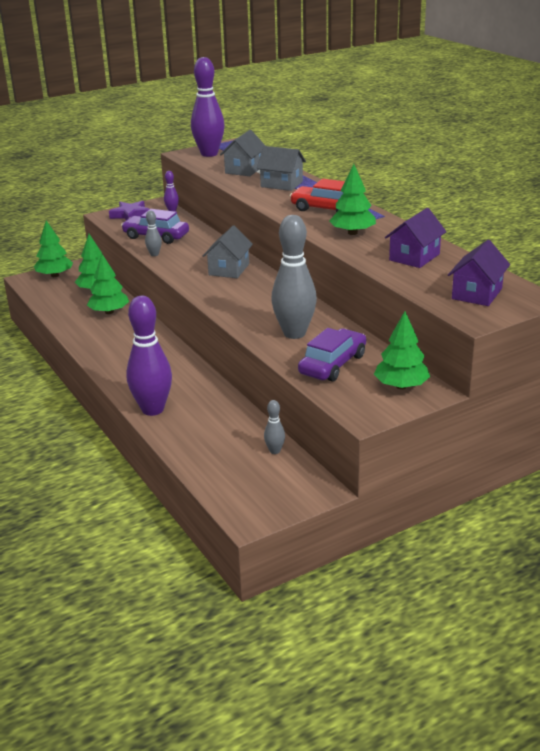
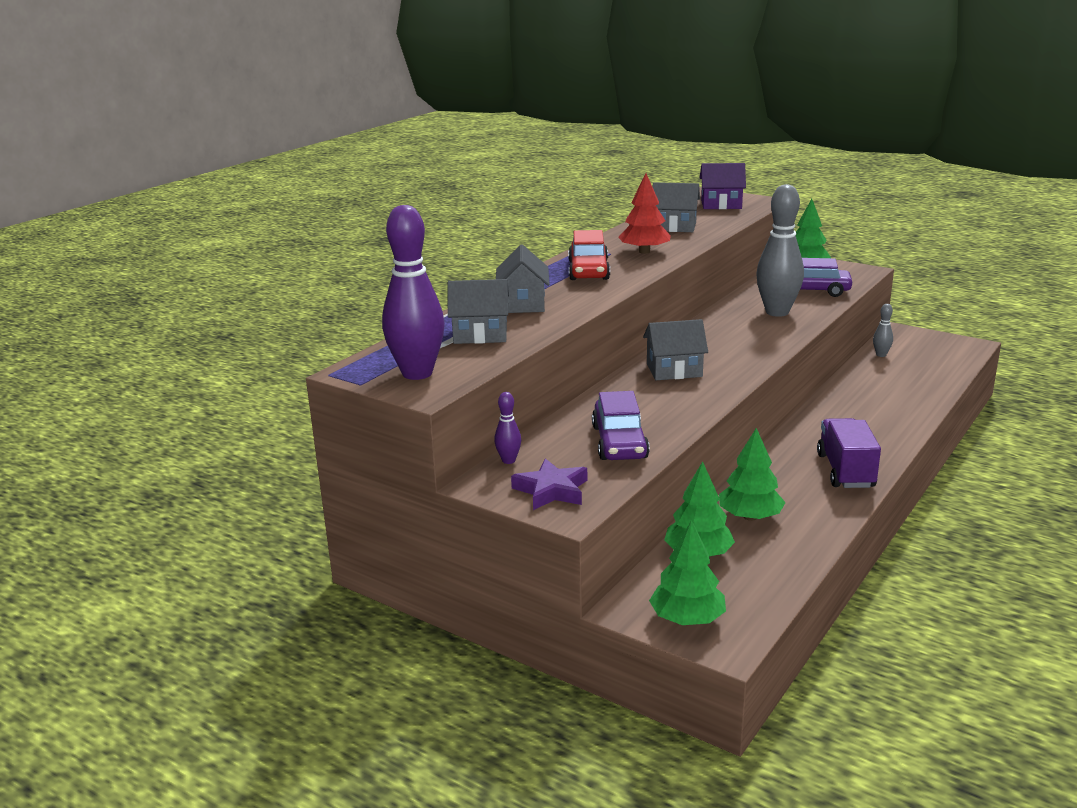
camera: 115 degrees left, 5 degrees down
(116, 357) = (845, 471): none -> purple truck
(152, 409) = (905, 418): purple bowling pin -> none
(154, 254) = (680, 424): grey bowling pin -> none
(352, 233) = (644, 251): green tree -> red tree
(414, 257) = (674, 227): purple house -> grey house

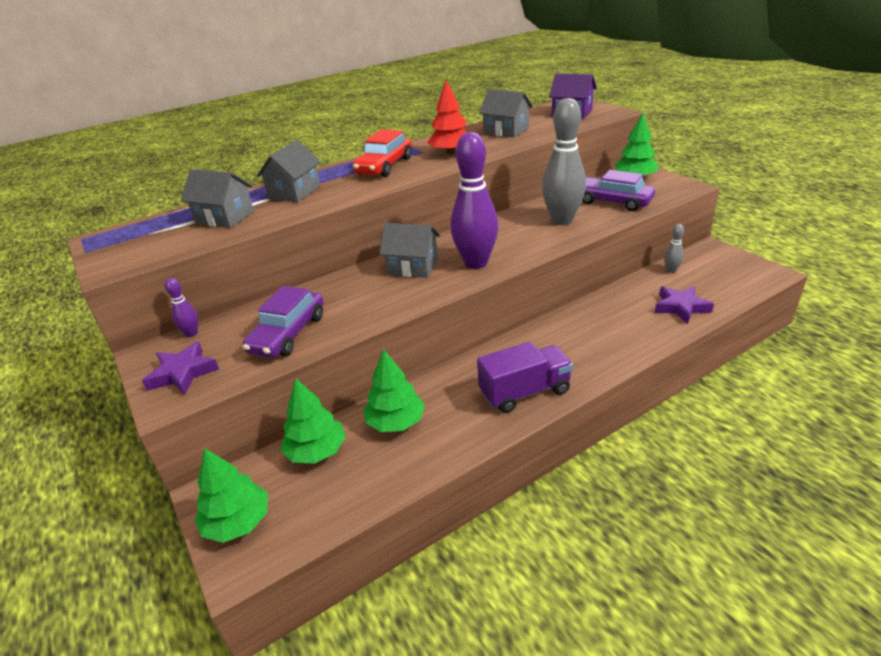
camera: 25 degrees right, 10 degrees up
(417, 373) = (131, 248): purple bowling pin -> purple bowling pin (476, 263)
(845, 471) = (525, 392): purple truck -> purple truck turned 45 degrees clockwise
(918, 383) = (681, 307): none -> purple star

